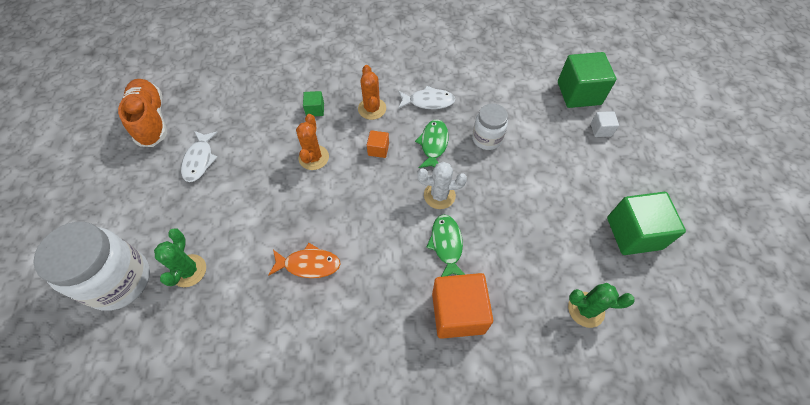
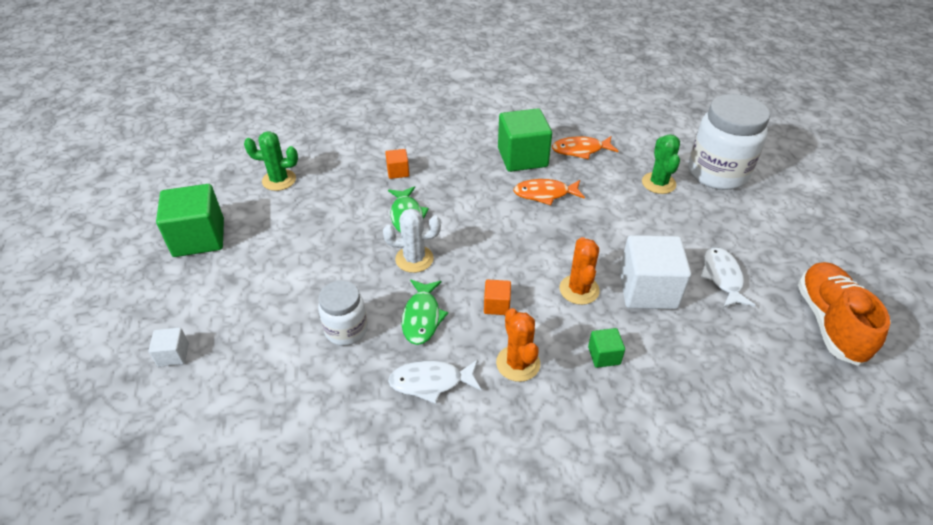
camera: 175 degrees right, 15 degrees down
(151, 120) = (829, 322): orange shoe -> orange shoe turned 150 degrees counterclockwise
(246, 334) = (580, 150): none -> orange fish
(262, 154) = (647, 290): none -> white cube
(458, 313) = (398, 172): orange cube -> orange cube, size x0.47
(579, 93) = (177, 416): green cube -> green cube (522, 157)

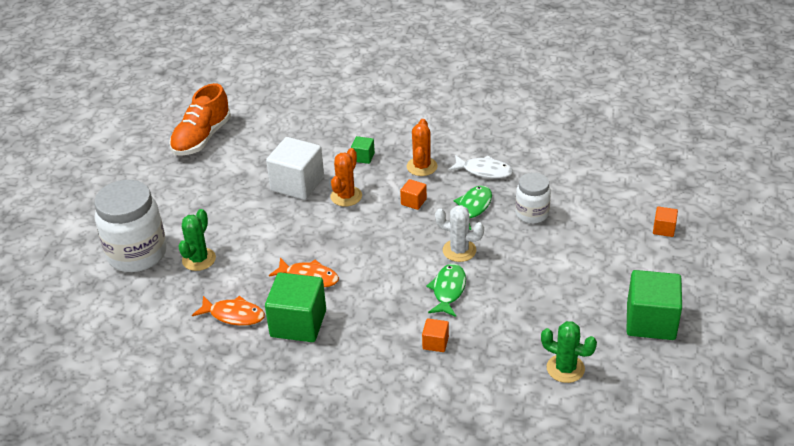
camera: 155 degrees left, 5 degrees down
(173, 355) = (663, 229): white cube -> orange cube
(722, 277) = (236, 178): white fish -> none

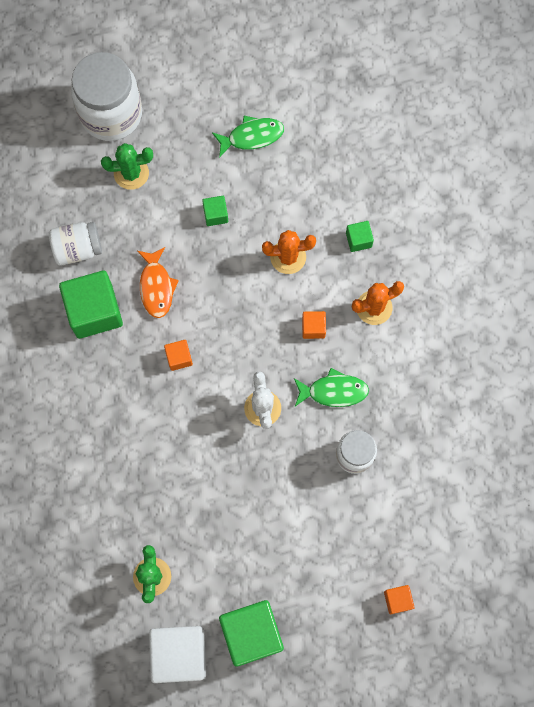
camera: 60 degrees right, 35 degrees up
(202, 138) = (305, 61): orange shoe -> none
(233, 315) = (77, 249): orange fish -> white jar
(278, 223) = (215, 214): none -> green cube
(297, 184) = (282, 199): white cube -> white cube (179, 654)
(435, 343) = (129, 445): orange cube -> orange cube (179, 358)
(448, 290) = (202, 424): green fish -> green fish (252, 136)
(484, 171) = (400, 375): white fish -> none

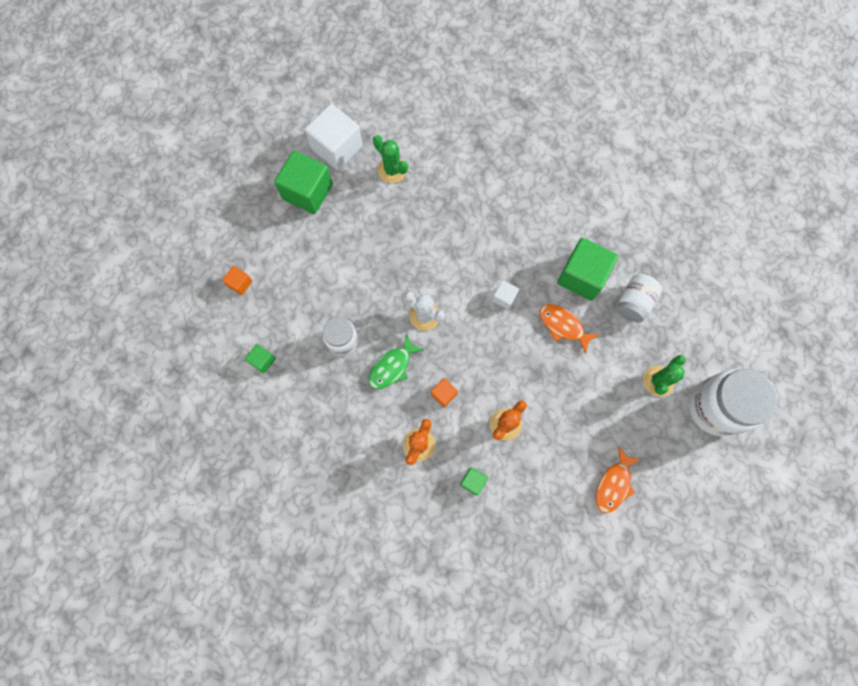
camera: 135 degrees right, 0 degrees up
(179, 358) = (504, 297): orange cube -> white cube
(215, 214) = (578, 407): green cube -> green cube (262, 360)
(252, 136) = (614, 484): green fish -> orange fish

